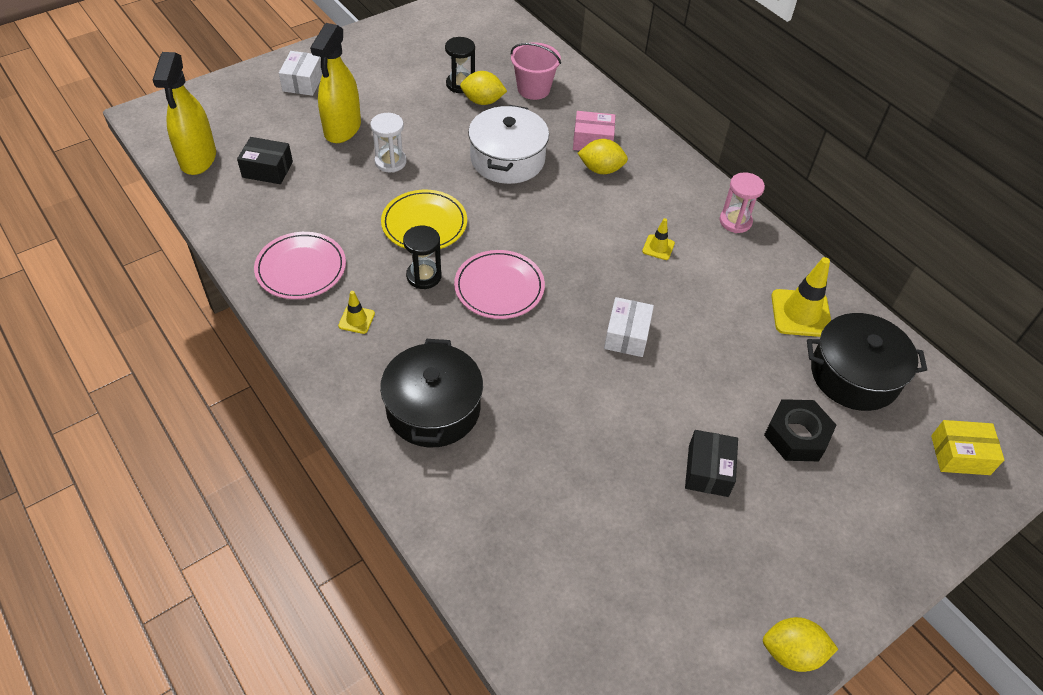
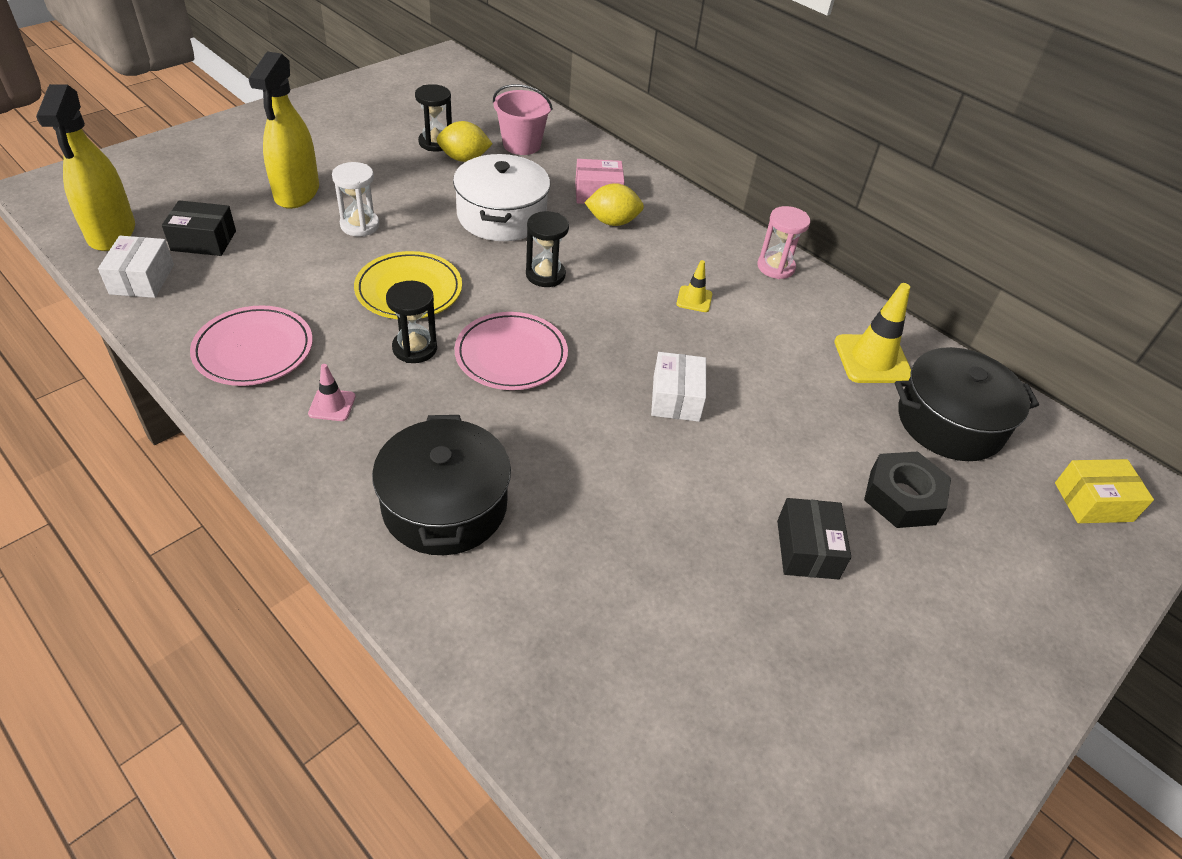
camera: 10 degrees left, 5 degrees down
(303, 82) = (244, 147): white box -> white box (142, 279)
(356, 320) = (332, 405): yellow traffic cone -> pink traffic cone
(536, 217) = (545, 275): none -> black hourglass
(792, 653) = (966, 774): yellow lemon -> none

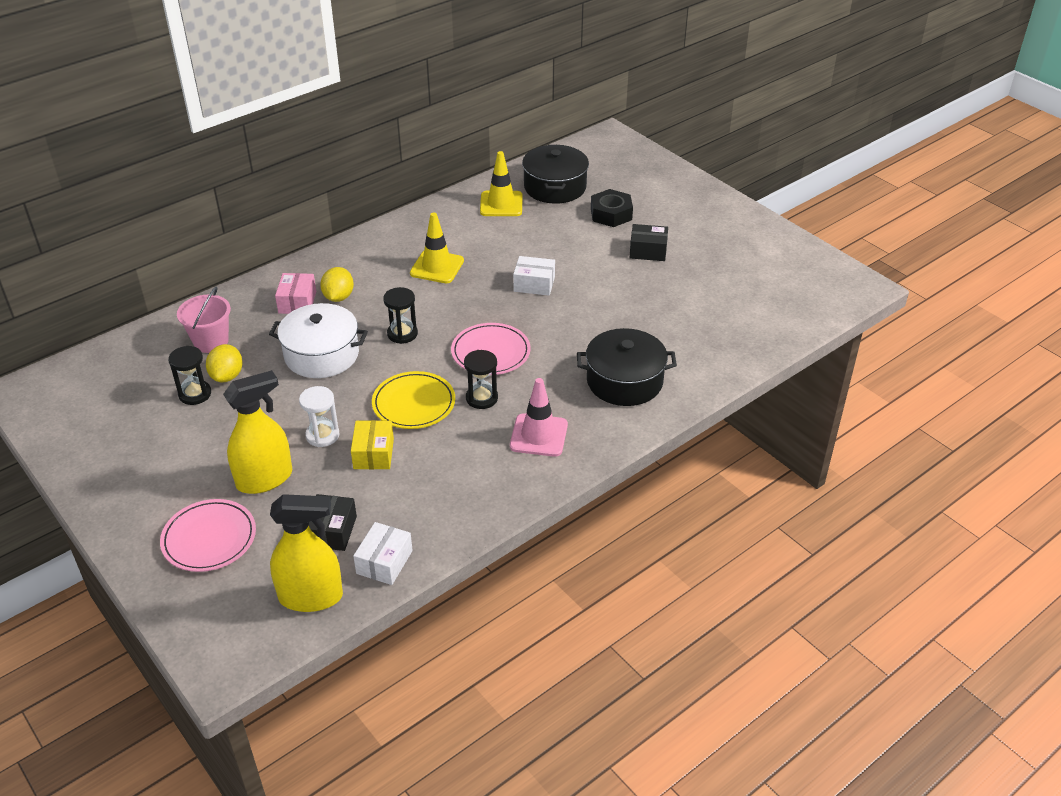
camera: 80 degrees left, 5 degrees down
(142, 279) = (384, 562): white box -> white box turned 75 degrees counterclockwise
(254, 350) = (479, 481): pink plate -> pink plate (209, 538)
(297, 193) = (265, 479): yellow spray bottle -> yellow spray bottle turned 45 degrees counterclockwise
(332, 405) = (538, 435): pink traffic cone -> pink traffic cone, size x1.91
(694, 299) = (437, 267): yellow traffic cone -> yellow traffic cone, size x1.91
(775, 267) = (404, 228): pink hourglass -> none
(1093, 502) = (611, 155): yellow box -> yellow box (373, 453)

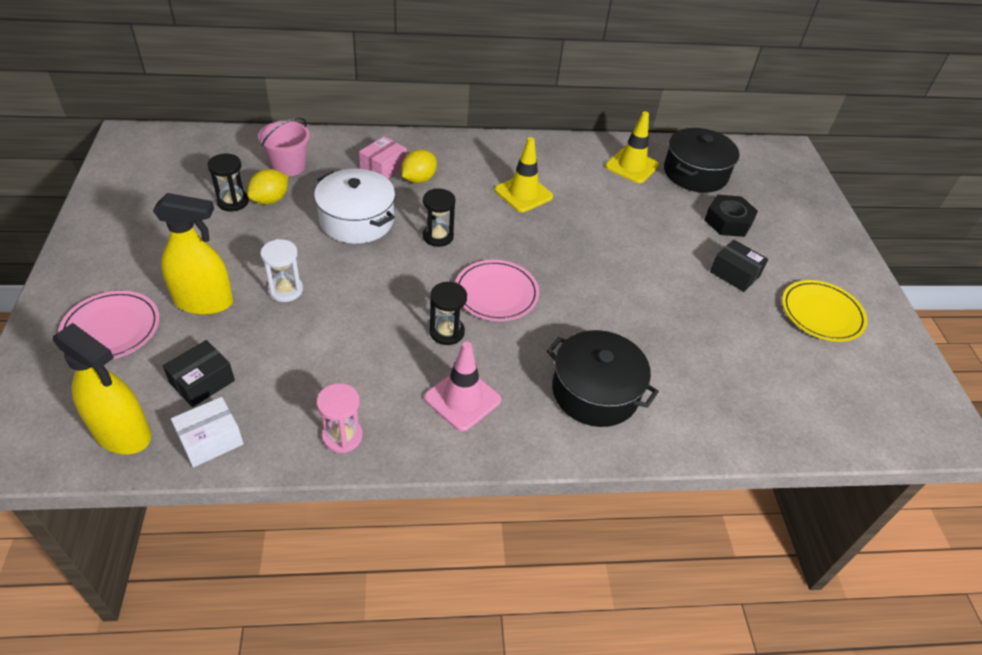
camera: 30 degrees right, 5 degrees up
(373, 453) = (307, 330): yellow box -> none
(414, 403) = (385, 304): yellow plate -> yellow plate (821, 313)
(479, 505) = (342, 436): none -> pink hourglass
(534, 284) = (595, 251): white box -> none

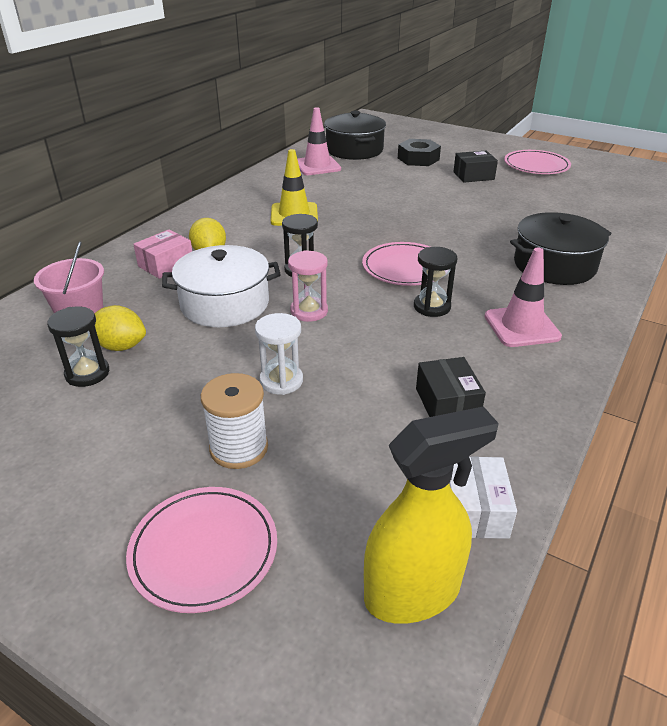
camera: 50 degrees left, 10 degrees down
(202, 382) = (374, 489): black box -> black box (447, 403)
(204, 302) = (239, 448): yellow spray bottle -> white spool
(270, 200) = (121, 346): yellow lemon -> yellow lemon turned 60 degrees counterclockwise
(342, 436) = (526, 410): pink hourglass -> pink hourglass (309, 311)
(383, 167) = (166, 264): pink box -> pink box turned 60 degrees clockwise
(631, 166) = (317, 166): yellow traffic cone -> pink traffic cone
(821, 313) = (536, 166): yellow plate -> pink plate

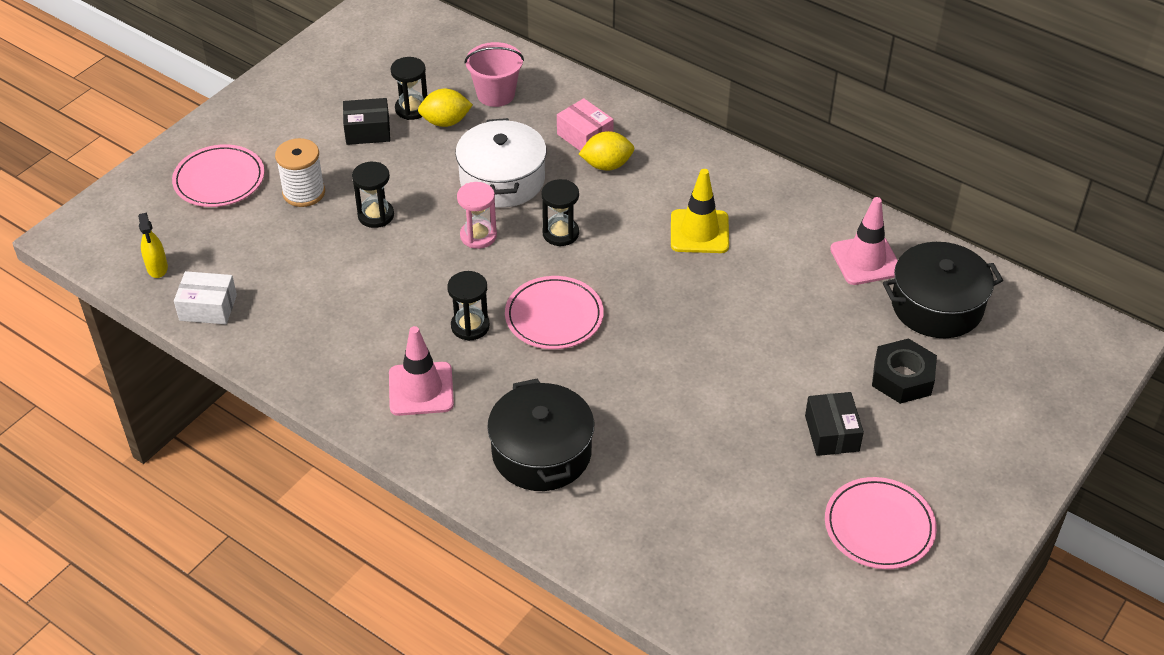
camera: 95 degrees right, 10 degrees up
(121, 346) = (445, 122): yellow lemon -> yellow lemon turned 60 degrees clockwise
(281, 381) = (376, 215): white hourglass -> black hourglass
(413, 592) = (157, 268): yellow spray bottle -> yellow spray bottle, size x0.51
(447, 403) = (321, 312): black box -> black box (367, 131)

